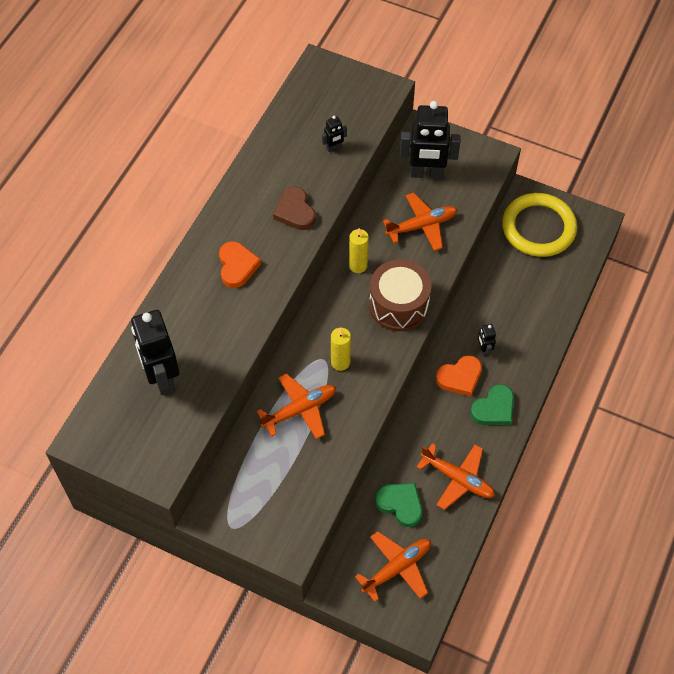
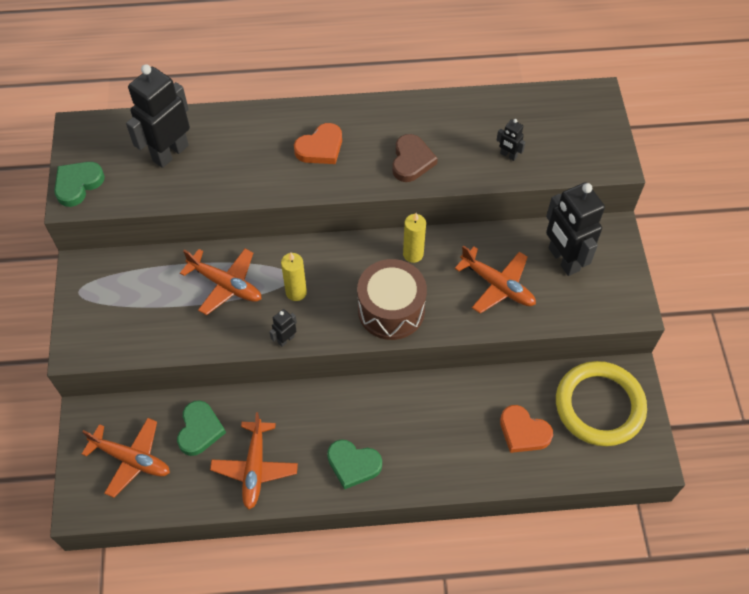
camera: 60 degrees right, 0 degrees up
(146, 465) = (78, 184): none -> green heart
(295, 211) = (411, 161): brown heart -> brown heart turned 150 degrees clockwise
(460, 377) = (370, 416): orange heart -> orange heart (523, 432)
(484, 350) = (415, 423): black robot -> black robot (286, 339)

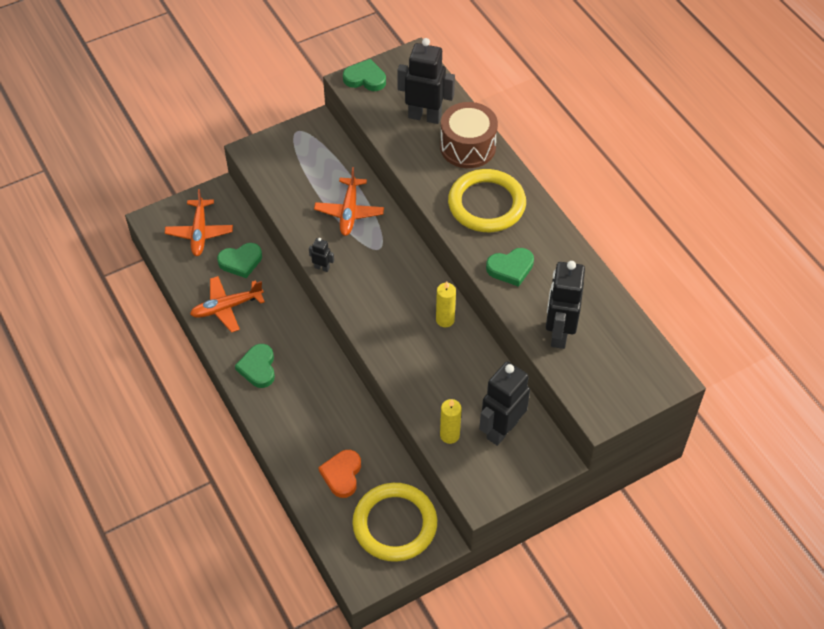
camera: 65 degrees right, 5 degrees down
(296, 292) = (366, 257): yellow candle -> yellow candle (449, 435)
(320, 148) = (486, 204): orange heart -> yellow ring
(391, 310) = (384, 324): brown drum -> brown drum (467, 147)
(411, 161) = (510, 268): brown heart -> green heart
(497, 285) = (448, 390): orange plane -> none
(508, 155) = (559, 333): black robot -> black robot, size x2.27

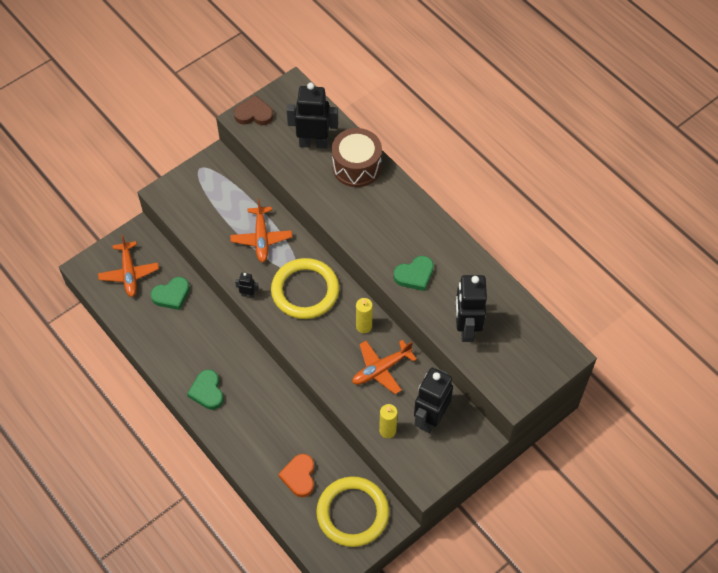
camera: 10 degrees left, 5 degrees up
(226, 307) = (168, 340): orange plane -> orange plane (381, 369)
(365, 78) = (254, 114): green heart -> brown heart
(486, 204) = (383, 218): yellow ring -> yellow ring (305, 291)

